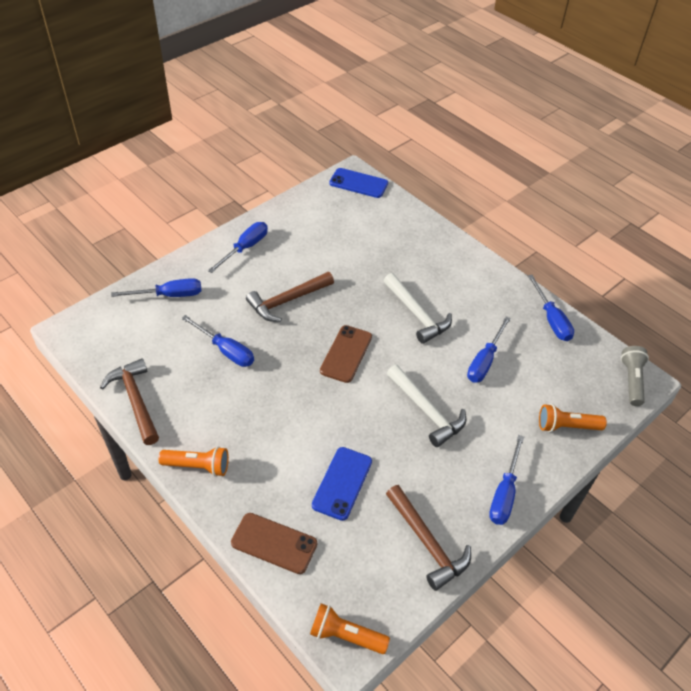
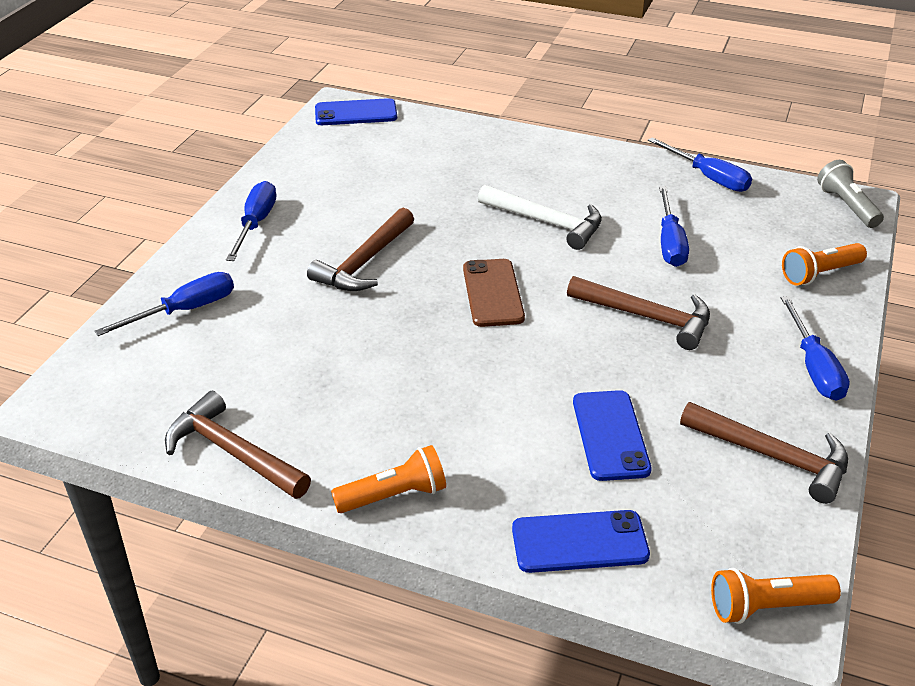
camera: 25 degrees left, 10 degrees down
(226, 350) = (323, 346): blue screwdriver -> none
(274, 543) = (579, 542): brown phone -> blue phone
(427, 411) = (647, 317): white hammer -> brown hammer

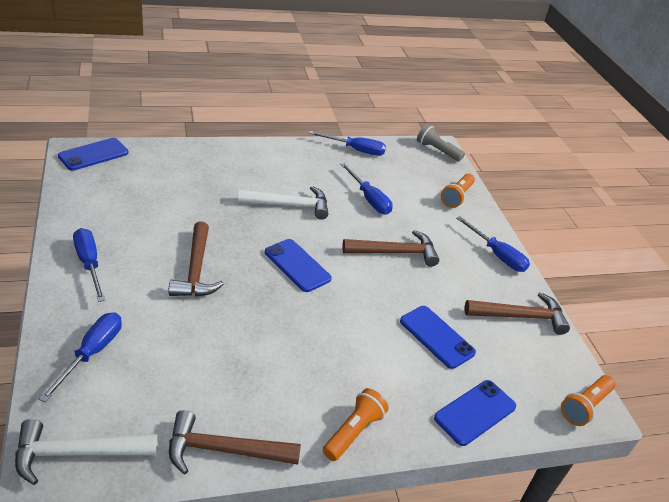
camera: 40 degrees left, 0 degrees up
(94, 396) = (77, 453): none -> white hammer
(492, 293) = (297, 265): brown phone -> blue phone

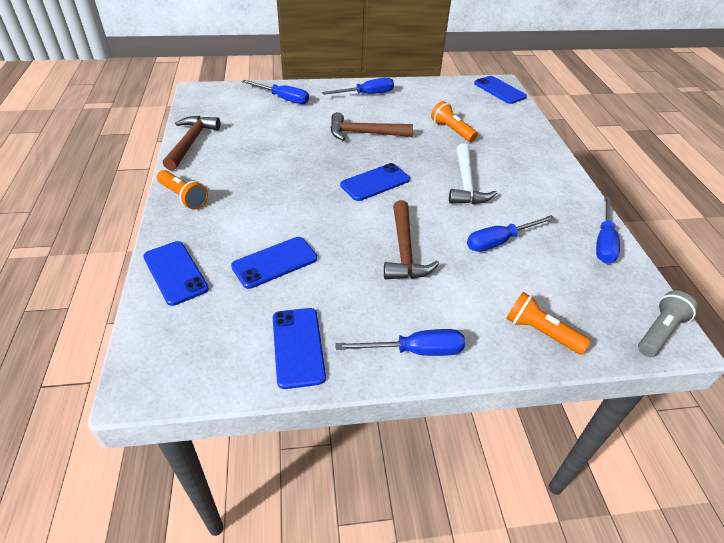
camera: 100 degrees right, 5 degrees up
(77, 453) = (209, 98): white hammer -> none
(497, 255) = (415, 351): blue screwdriver -> blue screwdriver turned 150 degrees counterclockwise
(521, 316) = (298, 347): brown hammer -> blue phone
(585, 406) = (148, 373): orange flashlight -> orange flashlight (452, 130)

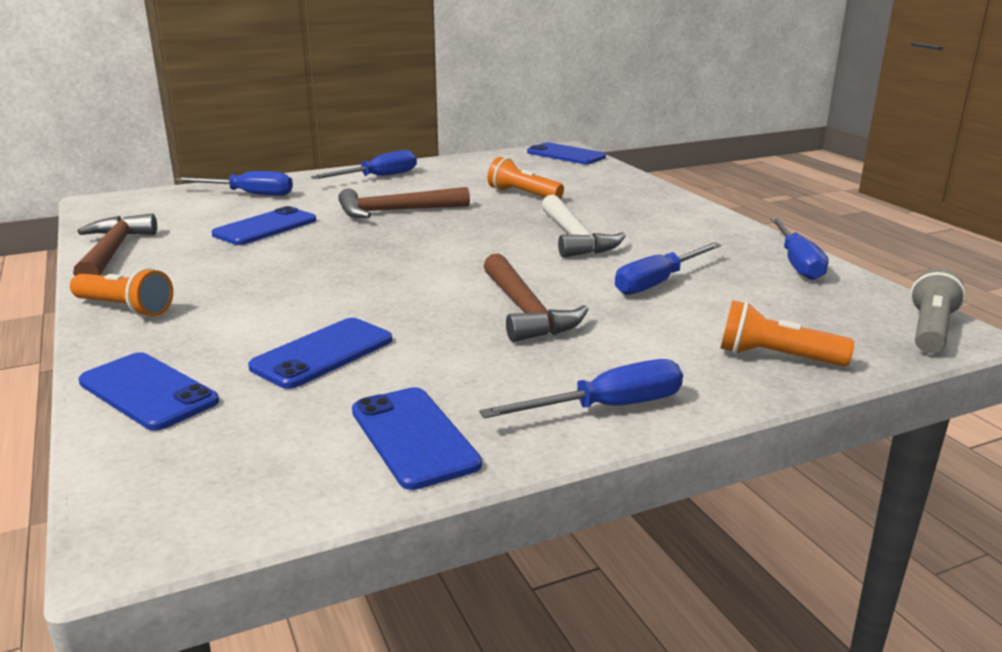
camera: 15 degrees left, 20 degrees down
(375, 182) = (440, 253): blue phone -> blue phone (265, 227)

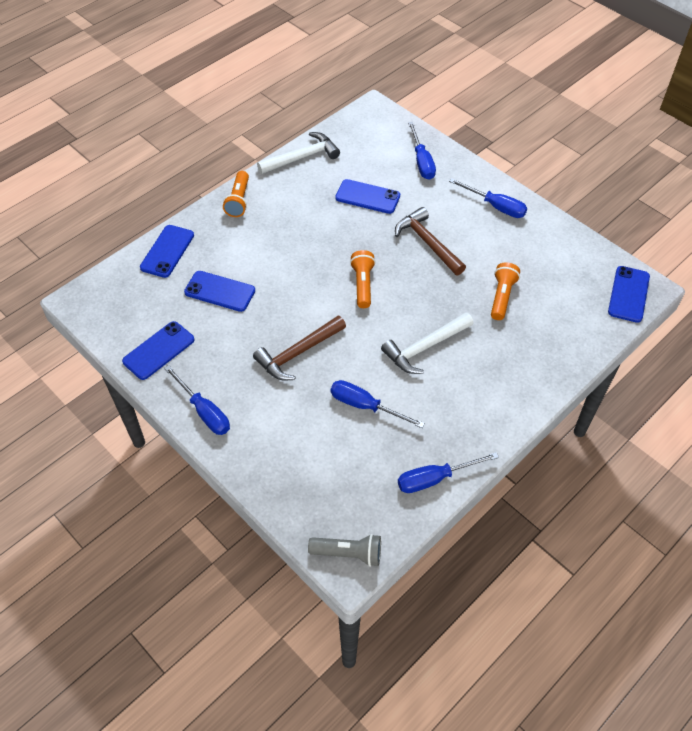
camera: 70 degrees right, 30 degrees up
(112, 252) = (302, 157): brown hammer -> white hammer
(776, 357) = (282, 475): orange flashlight -> orange flashlight (362, 284)

